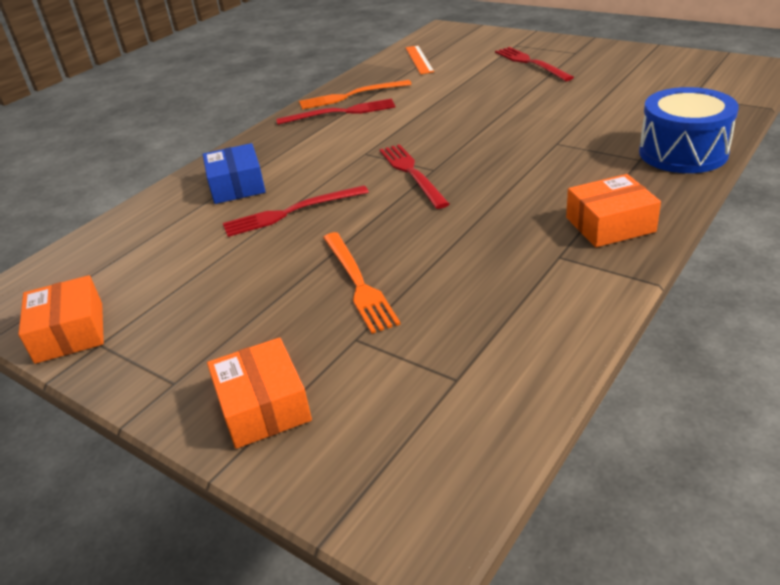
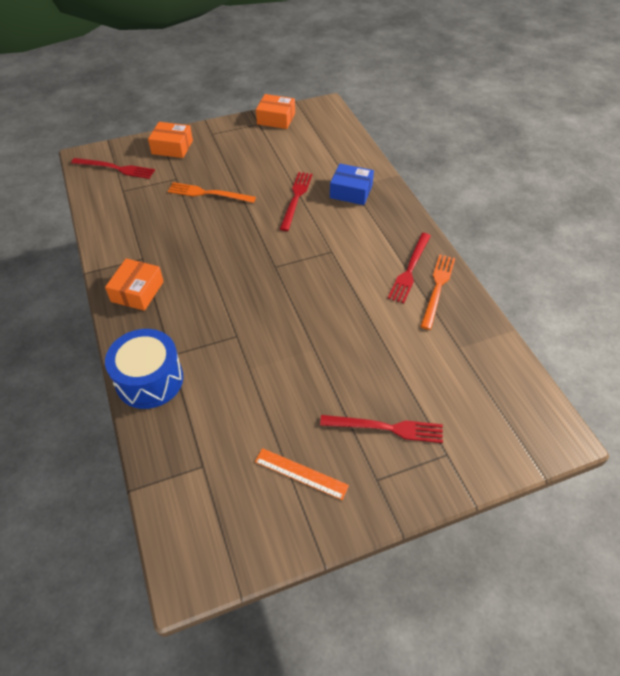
camera: 120 degrees right, 15 degrees up
(411, 173) = (281, 256): red fork -> red fork (116, 168)
(419, 59) = (479, 366): orange ruler -> orange ruler (301, 473)

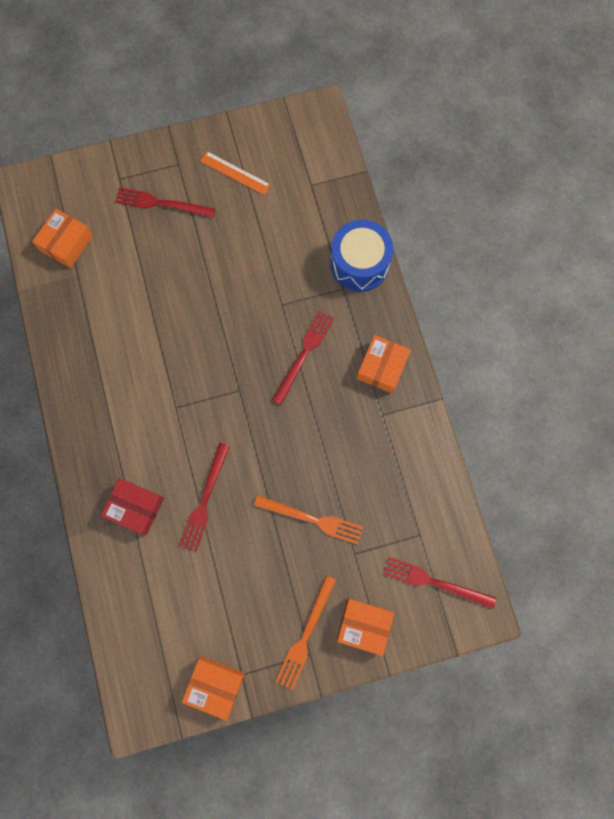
camera: 175 degrees left, 25 degrees up
(351, 191) = (135, 507): blue box -> red box
(410, 269) = (96, 373): red fork -> red fork (304, 354)
(437, 288) = (75, 346): orange fork -> orange fork (306, 635)
(482, 376) = (66, 243): none -> orange box

